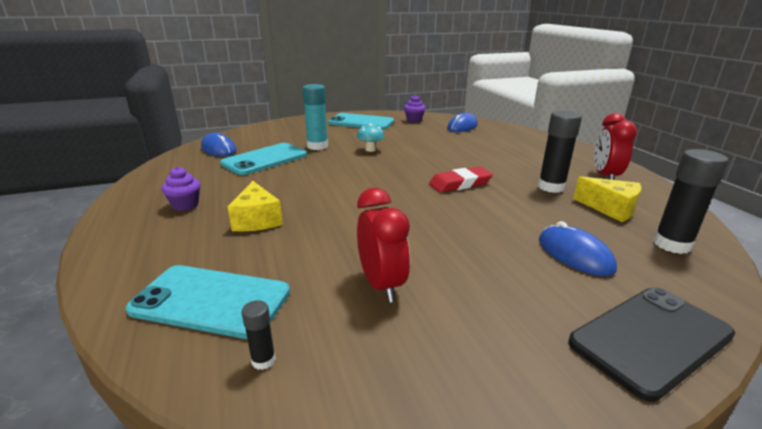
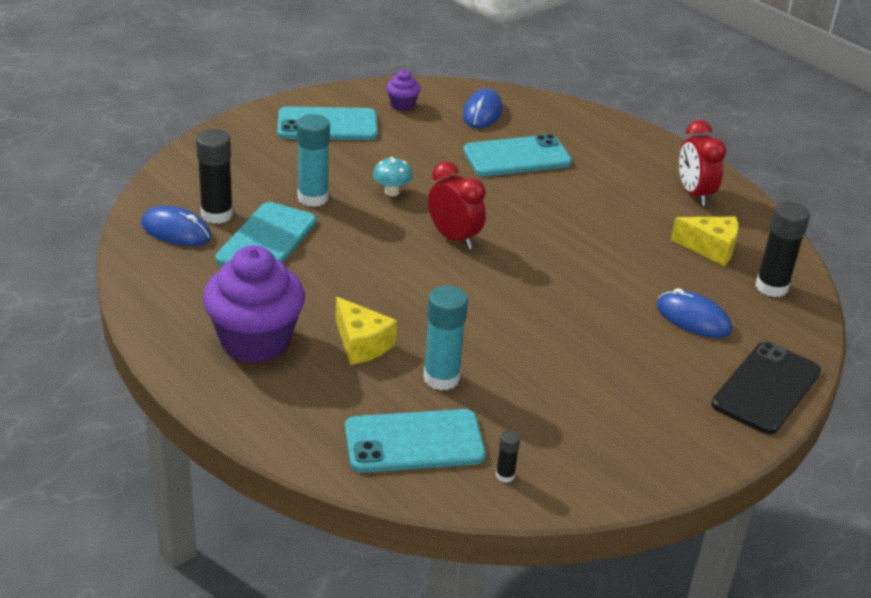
camera: 25 degrees left, 10 degrees up
(185, 205) = (255, 341): purple cupcake -> purple cupcake, size x2.23
(293, 254) = (441, 378): none -> turquoise glue stick
(381, 285) = (546, 391): red clock -> red clock (454, 238)
(460, 184) = (543, 239): red eraser -> none
(471, 145) = (517, 157): none -> turquoise phone
(551, 187) = (642, 225): black glue stick -> black glue stick (217, 214)

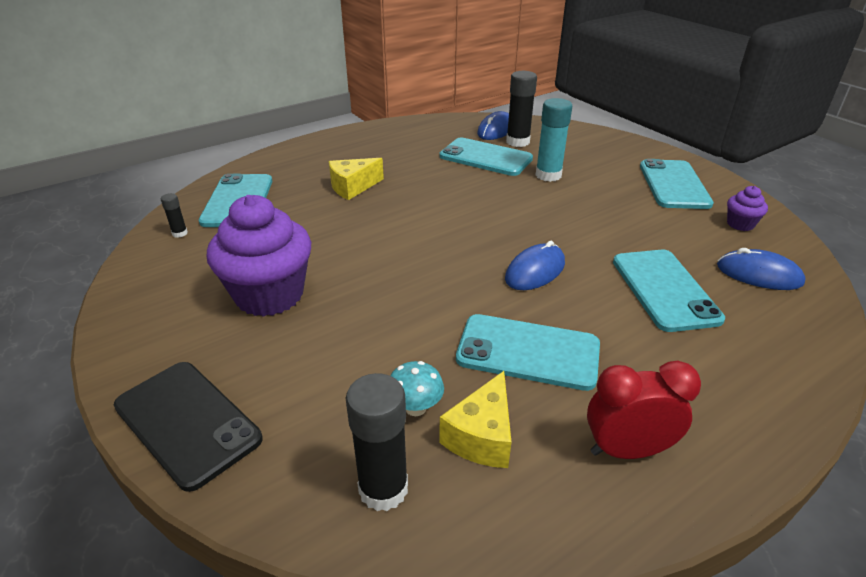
camera: 100 degrees right, 0 degrees up
(255, 341) = (367, 153): purple cupcake -> purple cupcake (269, 295)
(391, 192) = (567, 209): turquoise mushroom -> turquoise mushroom (415, 408)
(441, 378) = (300, 216): turquoise glue stick -> none
(454, 238) = (494, 236): red clock -> none
(619, 226) = (528, 352): none -> turquoise phone
(693, 318) = (334, 383): blue mouse -> blue mouse (535, 271)

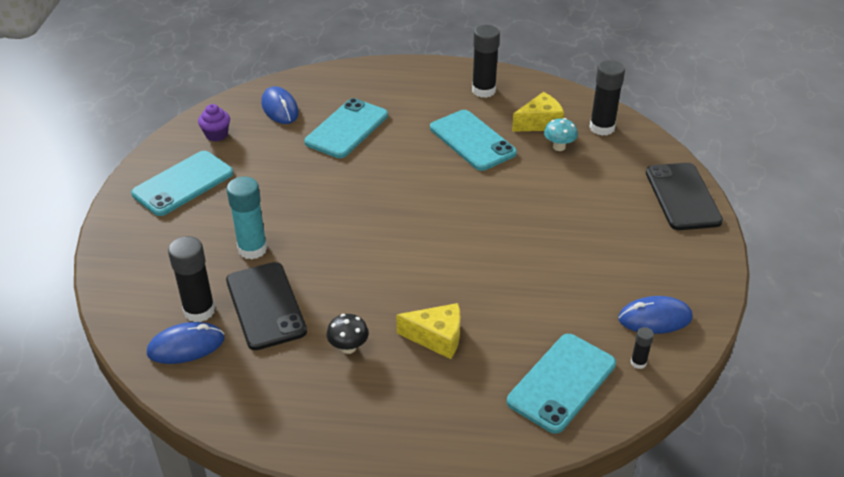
camera: 140 degrees left, 5 degrees up
(269, 295) = (594, 253): purple cupcake -> none
(404, 162) = (348, 347): none -> black mushroom
(485, 157) = (266, 306): turquoise phone -> black phone
(535, 271) = (401, 177): blue mouse -> blue mouse (655, 318)
(627, 450) = (483, 90): red clock -> black glue stick

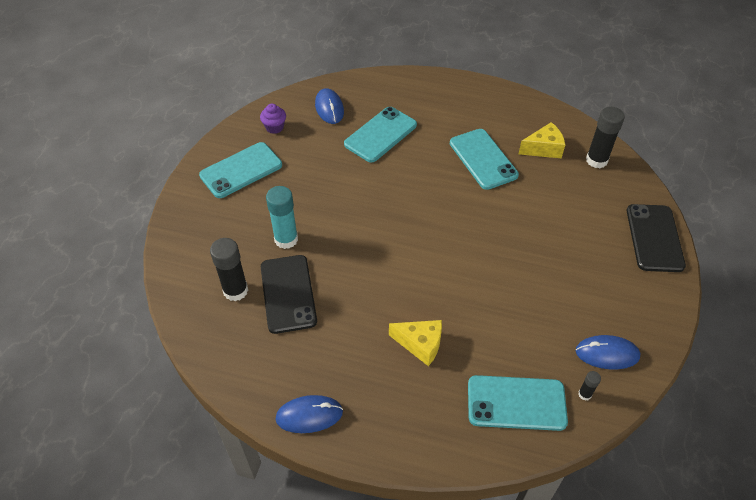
camera: 10 degrees right, 10 degrees up
(186, 346) = (220, 321): blue mouse -> blue mouse (309, 415)
(348, 347) = (347, 342): black mushroom -> none
(483, 90) = (501, 111): black glue stick -> none
(559, 147) = (556, 174): turquoise mushroom -> none
(562, 383) = (516, 403): turquoise phone -> turquoise phone turned 45 degrees clockwise

